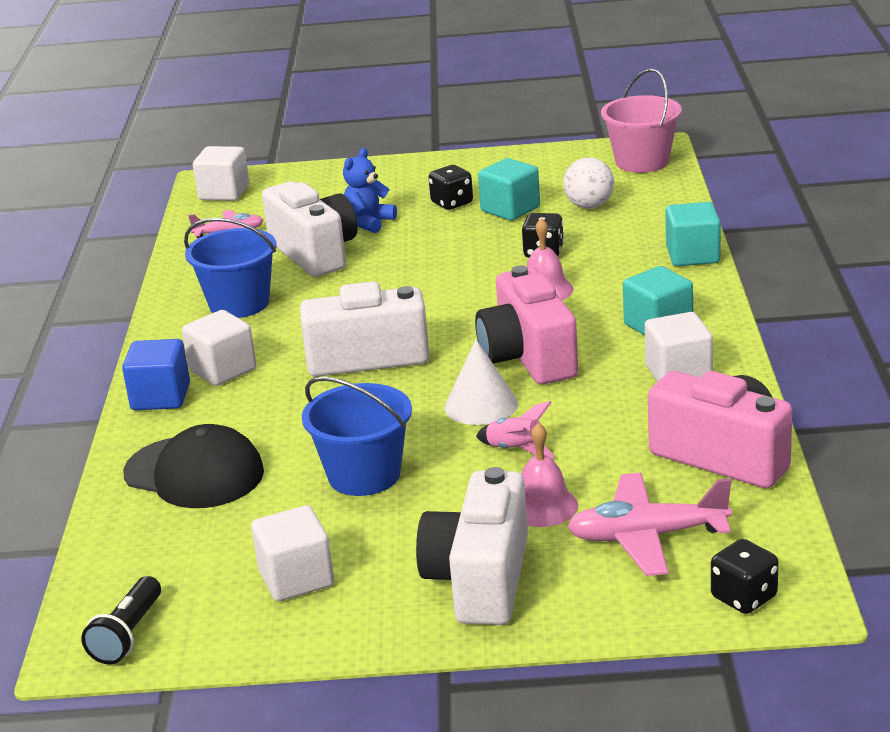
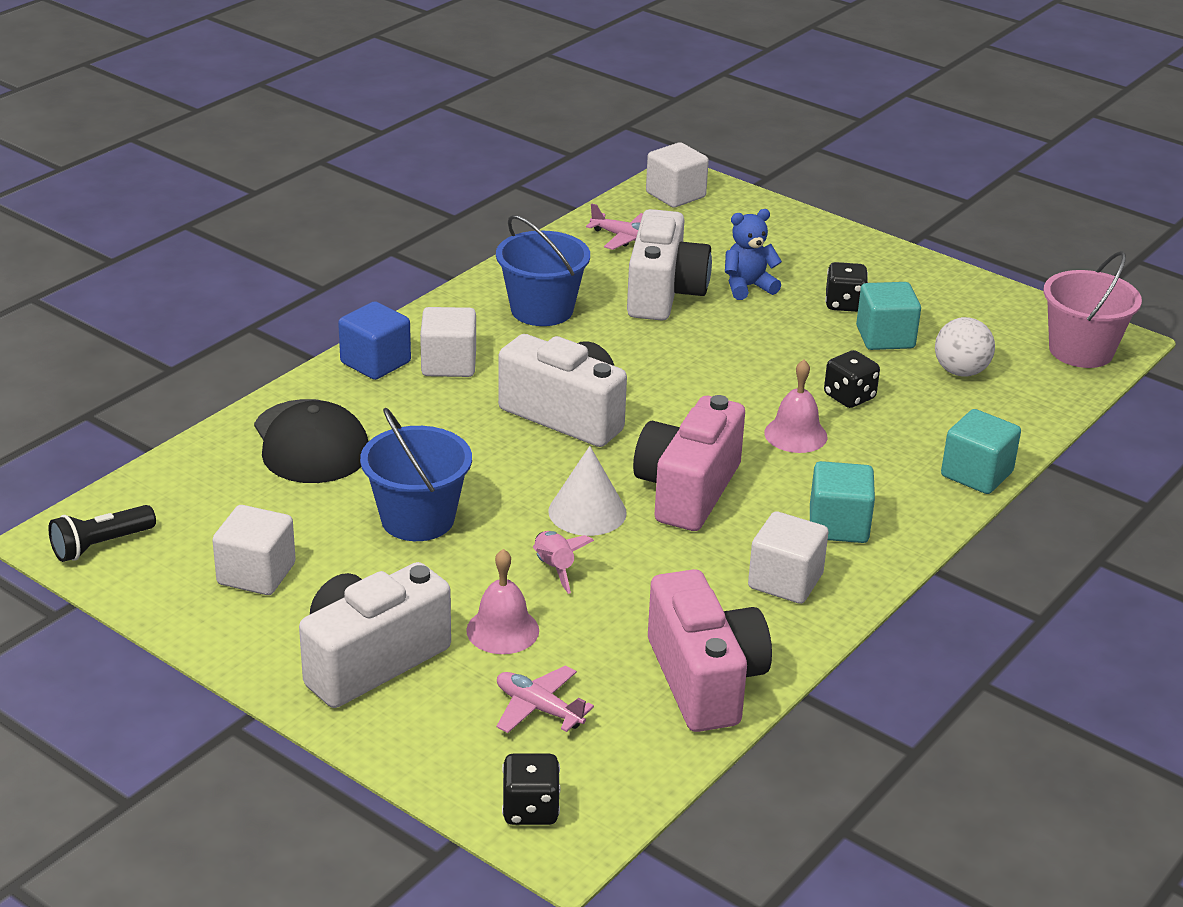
camera: 35 degrees right, 5 degrees up
(647, 536) = (538, 708): pink plane -> pink plane, size x0.63

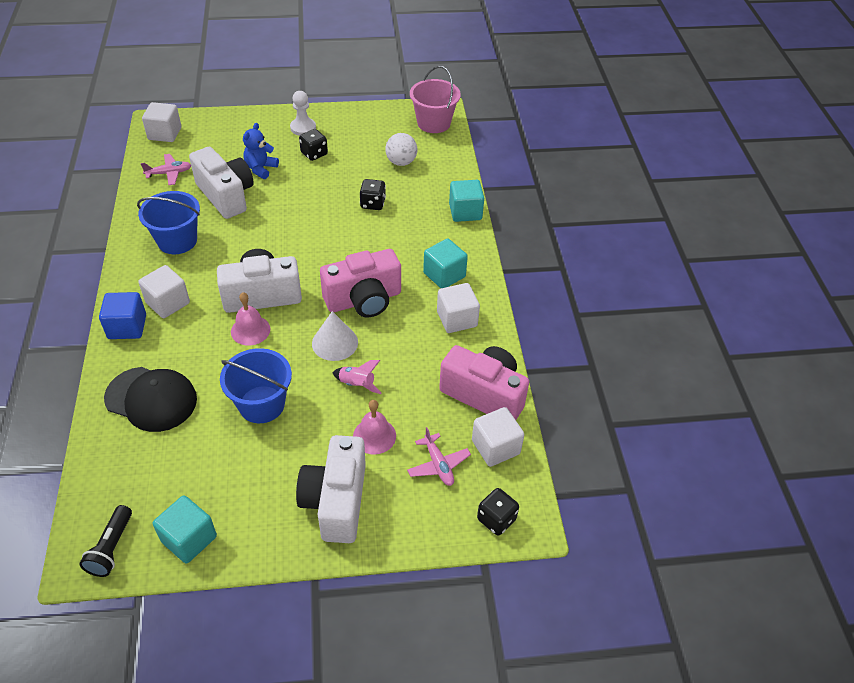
camera: 45 degrees left, 15 degrees up
(256, 574) = (220, 498): white cube -> white cube (495, 447)
(538, 708) = (438, 464): pink plane -> pink plane turned 105 degrees counterclockwise
(687, 490) = (364, 300): pink camera -> pink camera turned 90 degrees counterclockwise
(795, 434) = (374, 238): pink bell -> pink bell (250, 330)
(869, 269) = (303, 128): none -> white pawn
(885, 337) = (351, 162): turquoise cube -> turquoise cube (189, 539)

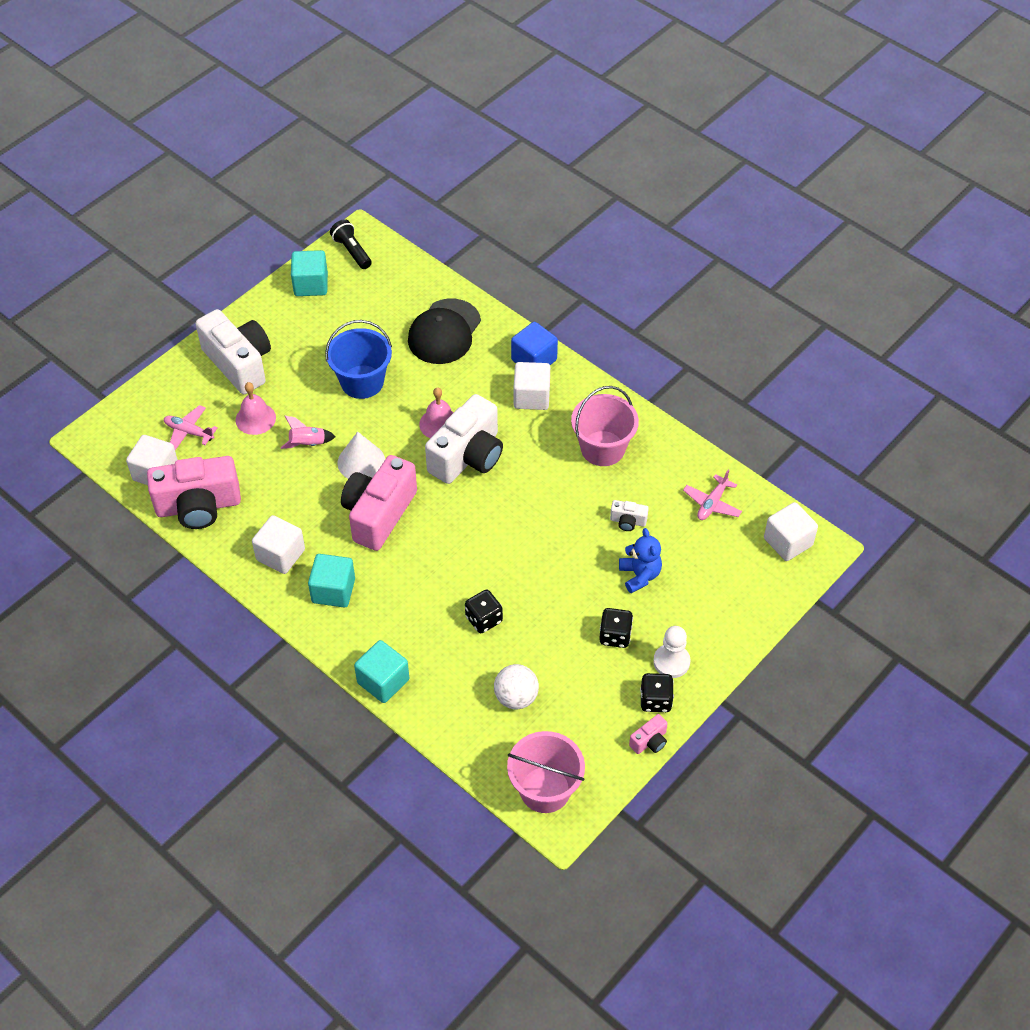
camera: 140 degrees right, 5 degrees up
(151, 399) = (444, 332): black cap -> black cap turned 45 degrees counterclockwise
(177, 241) = (602, 448): blue bucket -> pink bucket
(226, 195) = (628, 521): white camera -> white camera, size x0.42
(359, 109) = (649, 741): none -> pink camera
(496, 519) = (115, 426): black dice -> black dice (655, 700)

